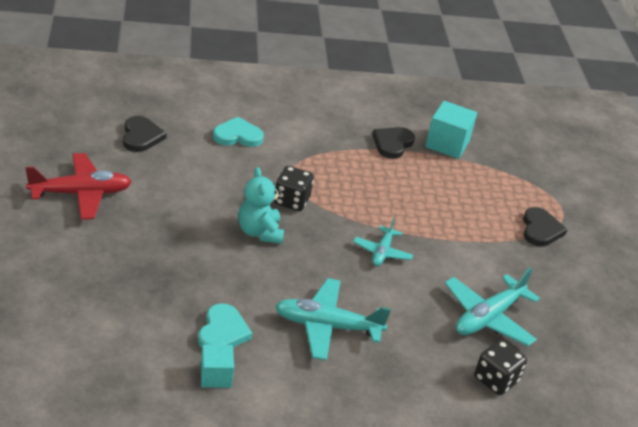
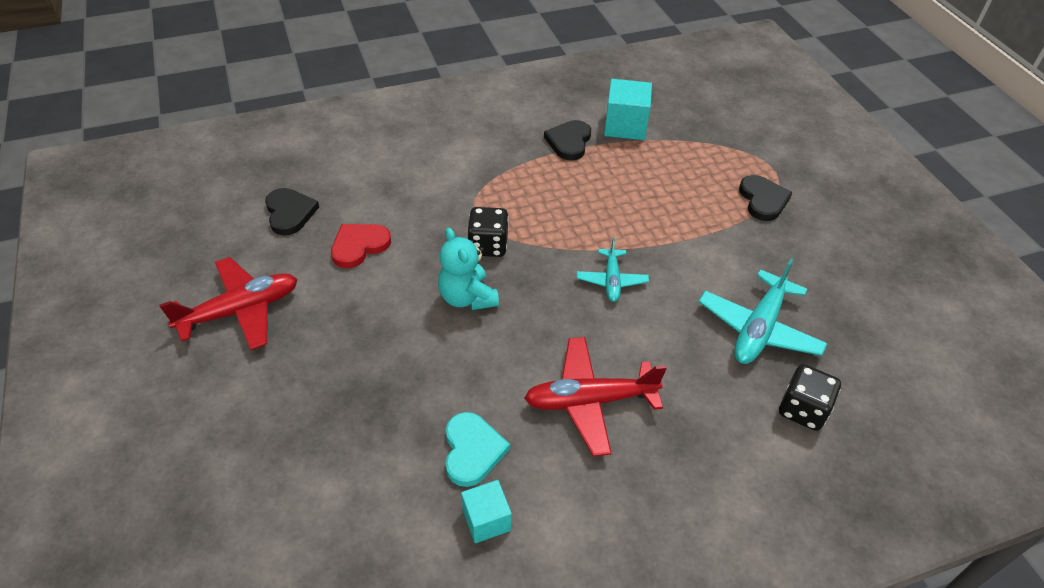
camera: 10 degrees left, 10 degrees up
(188, 174) = (359, 246): none -> red heart
(237, 136) = (399, 180): turquoise heart -> none
(327, 326) = (590, 401): turquoise plane -> red plane

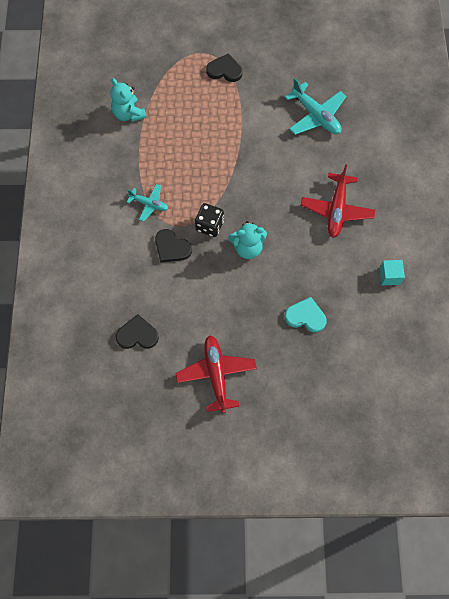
camera: 70 degrees left, 20 degrees up
(359, 246) = (184, 298): red heart -> none
(472, 450) = (350, 272): turquoise heart -> turquoise heart (305, 316)
(569, 142) = (131, 151): black heart -> black heart (172, 247)
(611, 280) = (260, 171): turquoise plane -> turquoise plane (149, 204)
(625, 126) = (128, 114): turquoise cube -> turquoise teddy bear
(802, 410) = (369, 120): black dice -> none

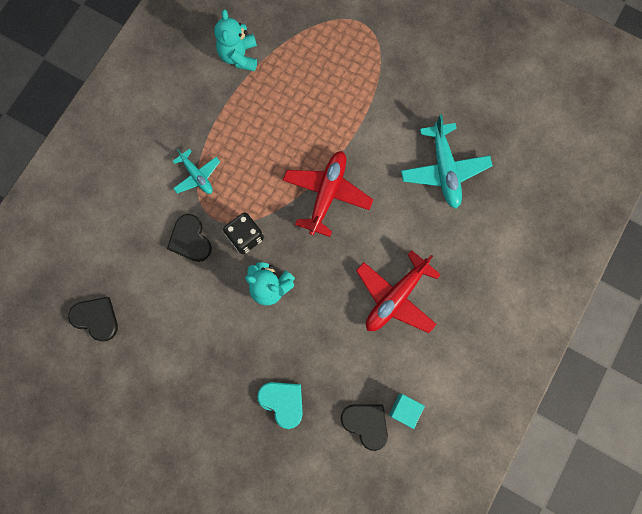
camera: 30 degrees right, 10 degrees up
(216, 374) = (149, 411): red plane -> red plane (327, 194)
(224, 70) = (375, 58): black heart -> black heart (366, 424)

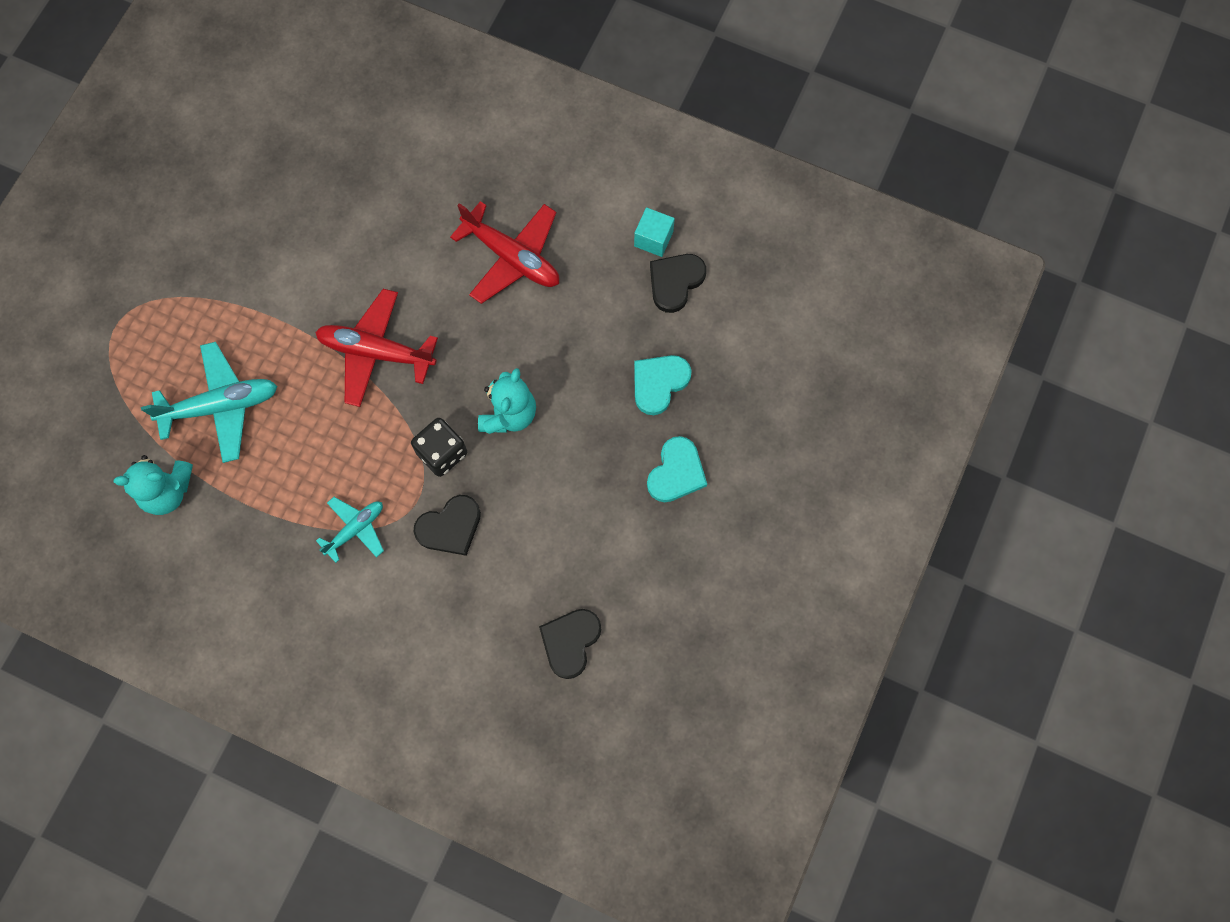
camera: 95 degrees left, 5 degrees down
(210, 408) = (676, 472): none -> turquoise heart
(444, 170) = (336, 208): turquoise plane -> turquoise plane (220, 406)

